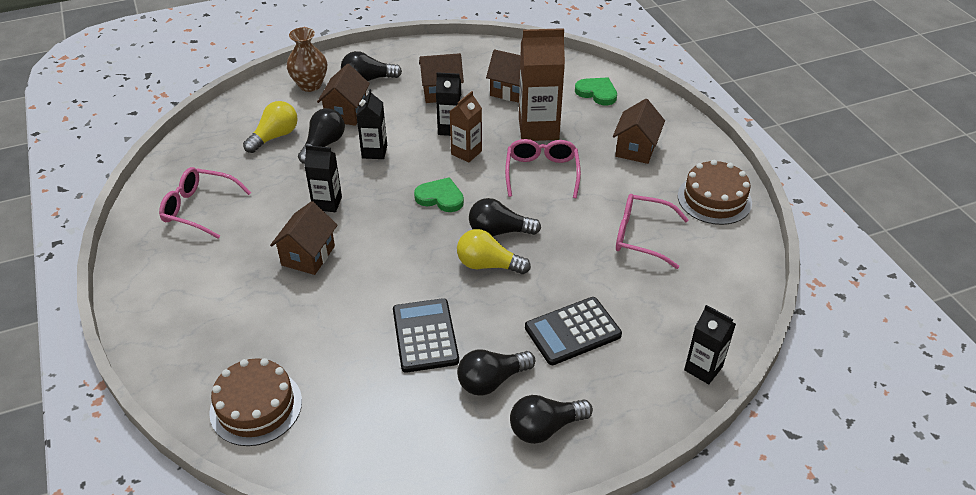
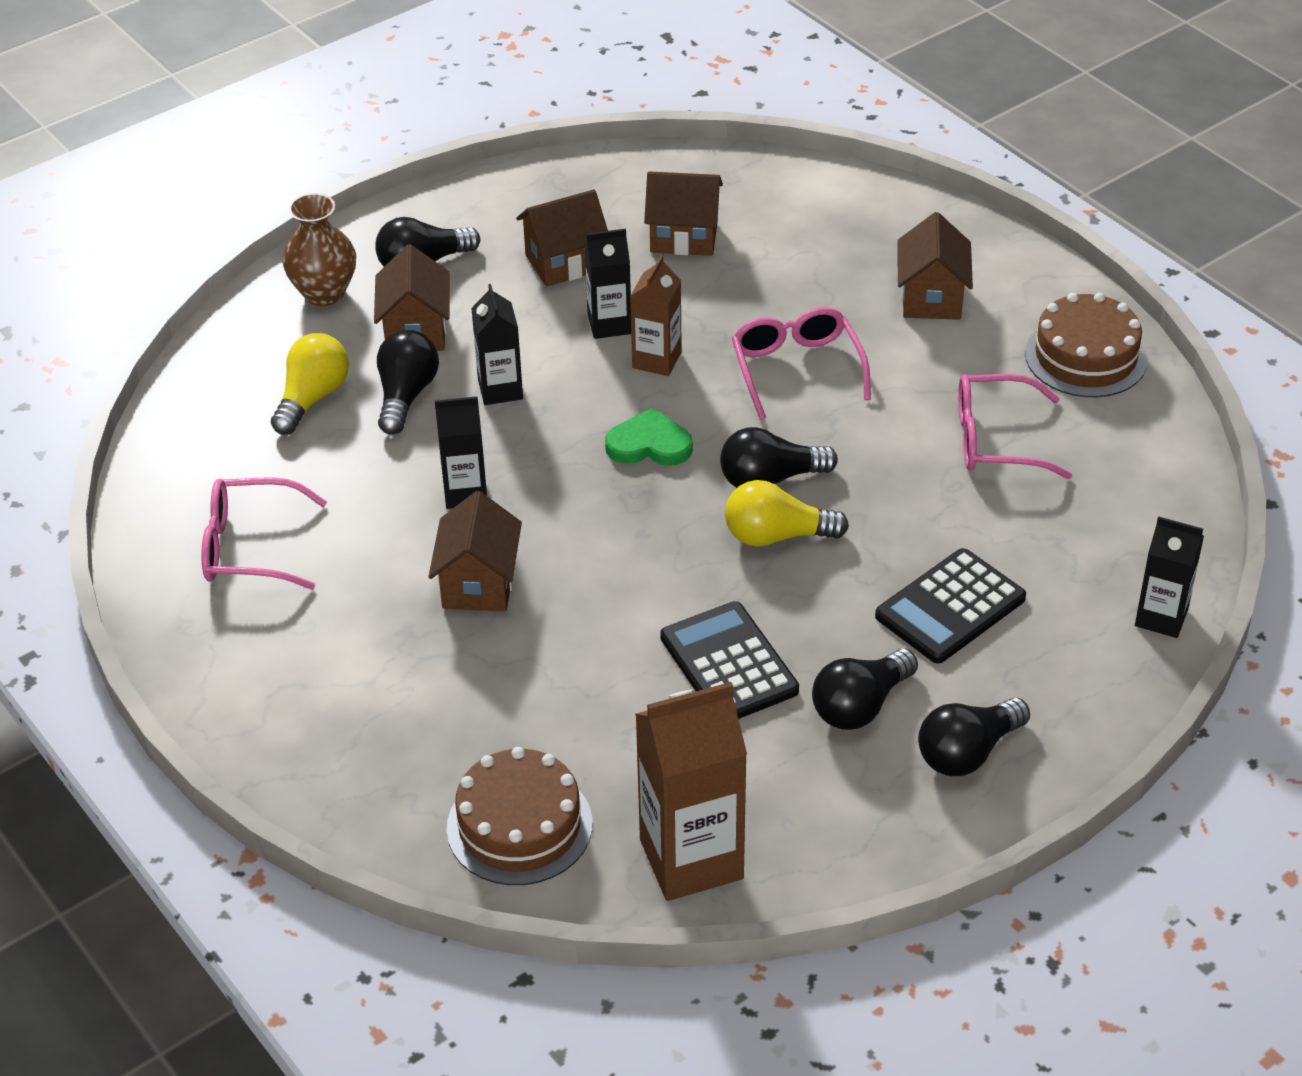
camera: 15 degrees left, 0 degrees up
(538, 129) = (758, 295): brown carton -> brown carton (691, 859)
(597, 93) = (829, 212): green heart -> none

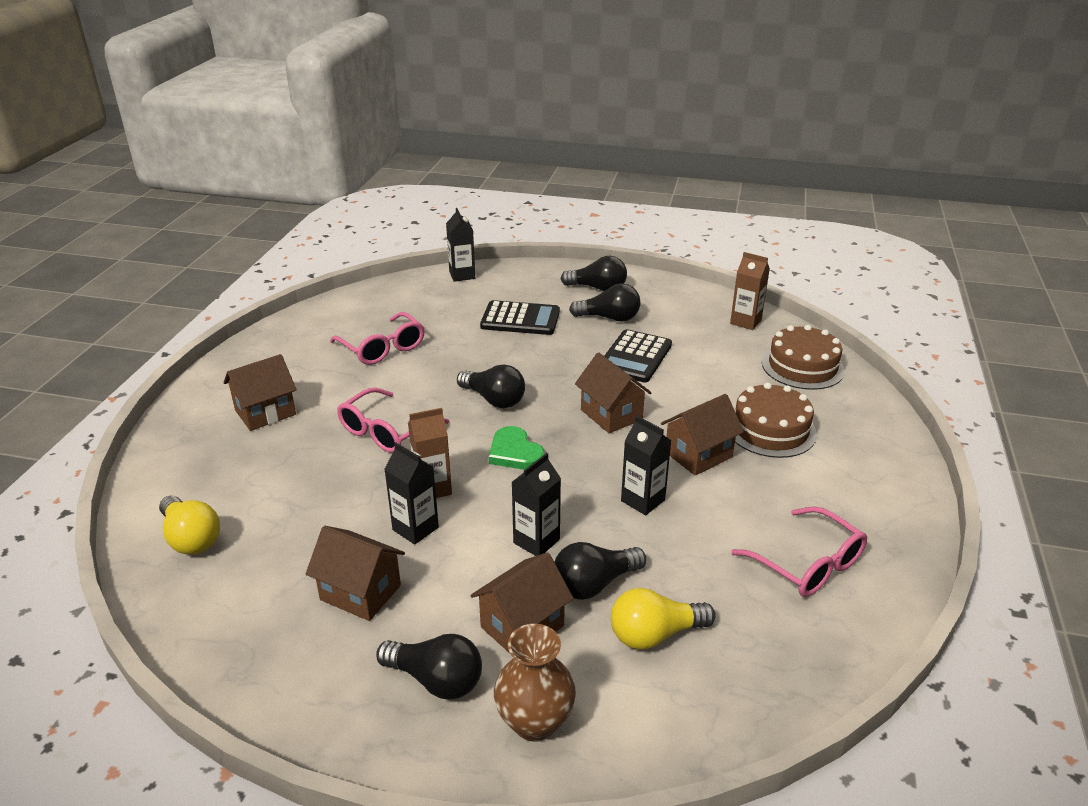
camera: 130 degrees left, 10 degrees down
(684, 237) = (275, 546): brown house -> brown house (611, 415)
(691, 859) = (745, 322): brown carton -> brown carton, size x0.58
(776, 536) = (534, 380): yellow light bulb -> yellow light bulb (191, 538)
(1085, 357) = (281, 347): brown cake -> brown cake (770, 429)

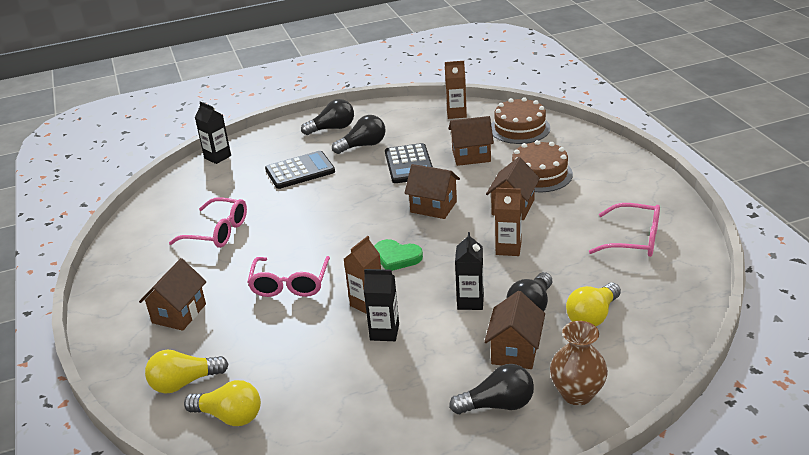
camera: 30 degrees left, 0 degrees up
(195, 483) = (184, 383): none -> yellow light bulb
(360, 592) = (393, 385): brown house -> brown house (471, 156)
(494, 399) = (343, 231): black light bulb -> none
(643, 500) = (508, 248): black carton -> brown carton

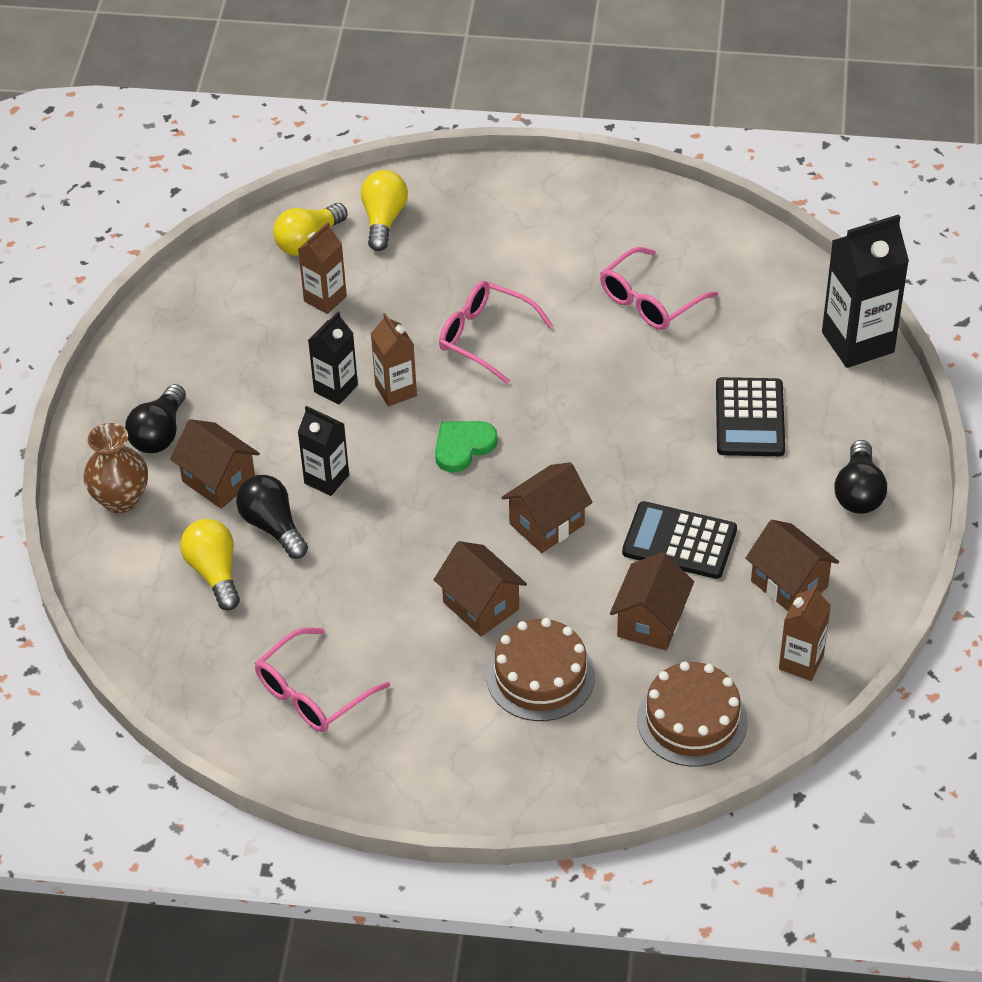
camera: 115 degrees right, 15 degrees up
(179, 313) = (503, 236): brown house -> brown house (789, 584)
(217, 157) = (857, 342): black carton -> black carton, size x1.72
(363, 145) = (775, 510): black light bulb -> none
(508, 248) = (396, 558): brown carton -> brown carton (325, 299)

